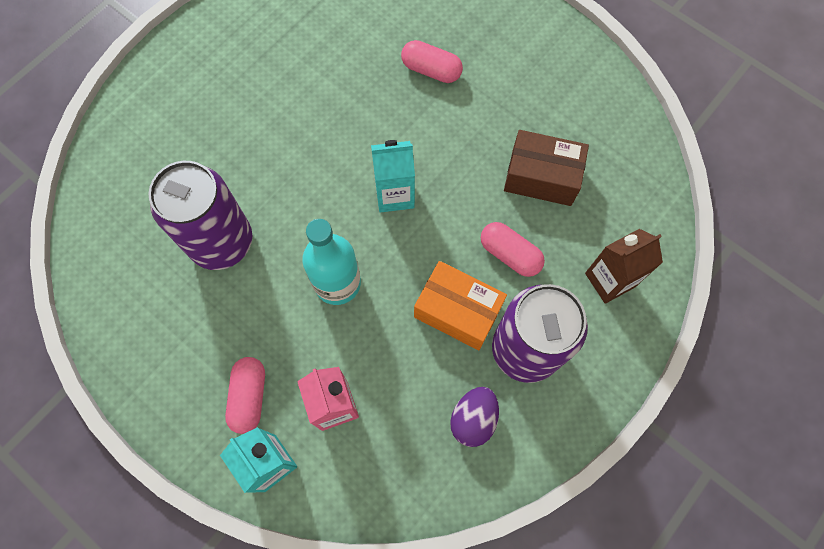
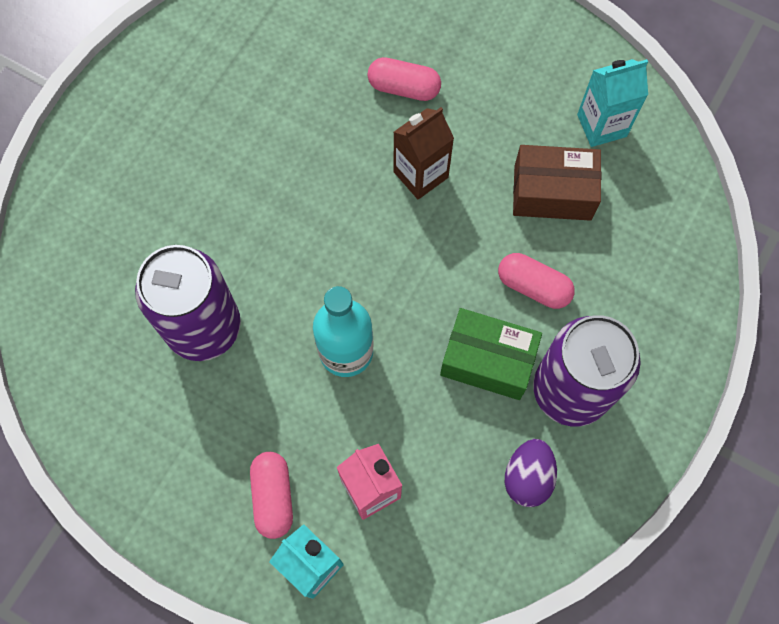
camera: 10 degrees left, 0 degrees up
(394, 194) = (390, 239): turquoise carton -> turquoise carton (601, 125)
(457, 311) = (487, 361): orange box -> green box
(609, 280) = (649, 297): brown carton -> brown carton (420, 174)

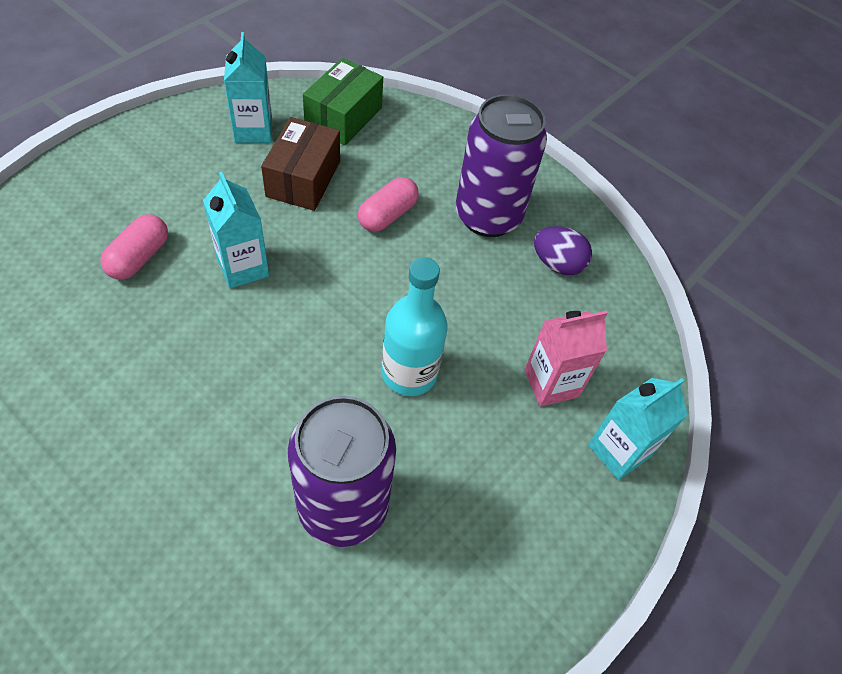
camera: 85 degrees left, 15 degrees down
(273, 497) = (546, 472): pink capsule -> none
(420, 174) = (243, 267): brown carton -> turquoise carton
(487, 361) = (447, 264): green box -> green box (343, 117)

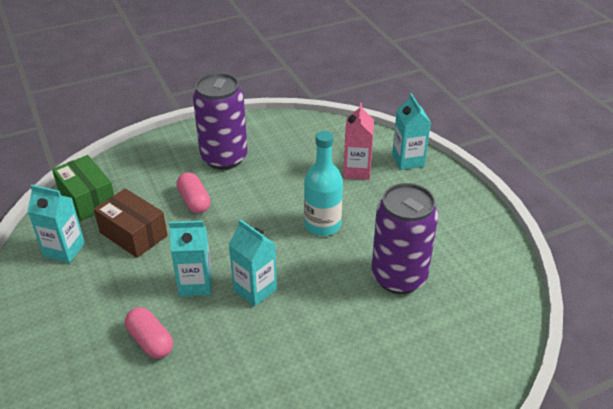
camera: 60 degrees left, 15 degrees down
(254, 333) = (255, 290): none -> turquoise carton
(557, 264) = (277, 142): purple egg -> none

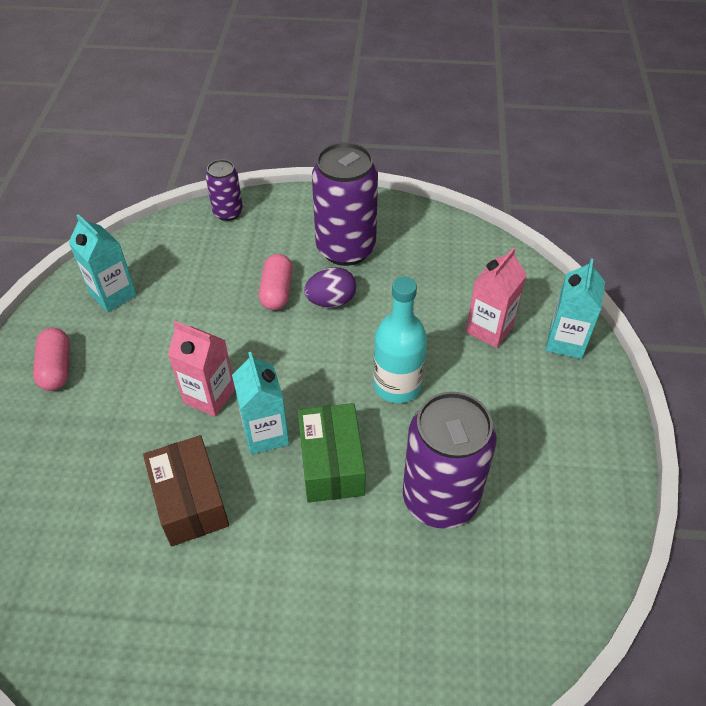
camera: 30 degrees right, 10 degrees up
(87, 199) = (173, 242): green box -> green box (331, 464)
(116, 165) = (228, 212): none -> purple can
(133, 234) = (189, 305): brown box -> brown box (190, 501)
(150, 341) = (121, 443): pink capsule -> pink capsule (57, 368)
(195, 284) = (209, 396): turquoise carton -> pink carton
(238, 193) = (331, 301): none -> purple egg

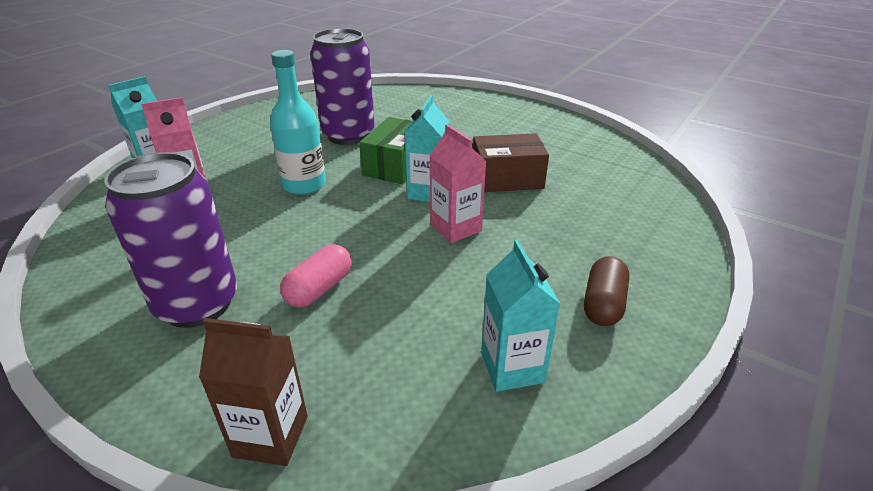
camera: 150 degrees left, 15 degrees down
(57, 368) = (603, 304): pink capsule -> brown capsule
(190, 501) = (507, 179): brown box -> brown box turned 75 degrees clockwise
(228, 212) = (270, 436): purple can -> brown carton
(331, 301) = (279, 258): purple egg -> none

